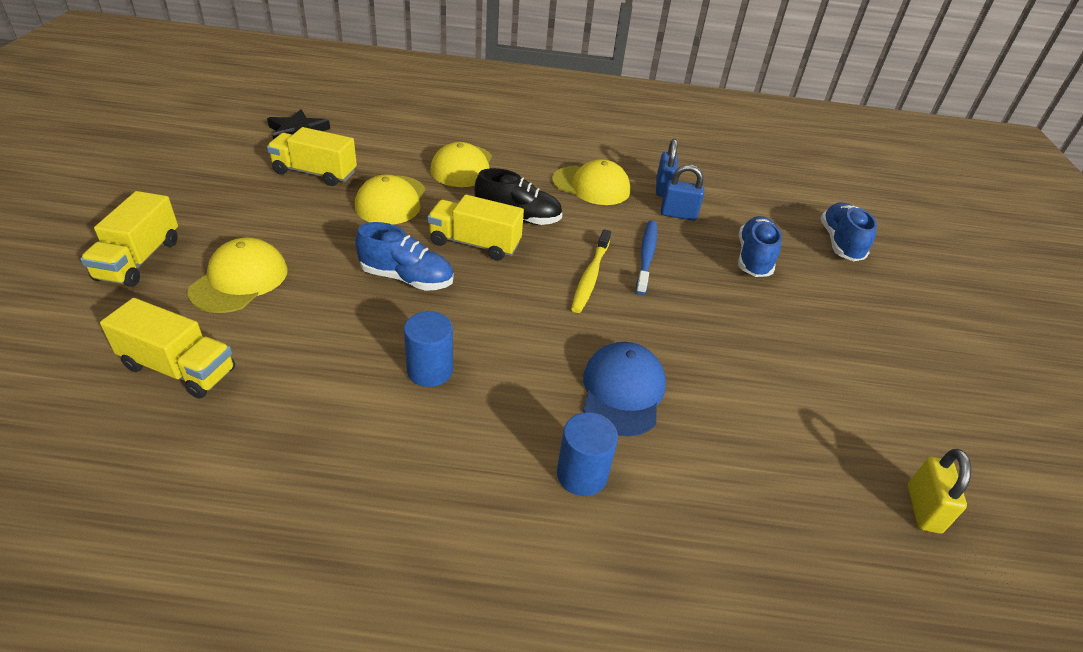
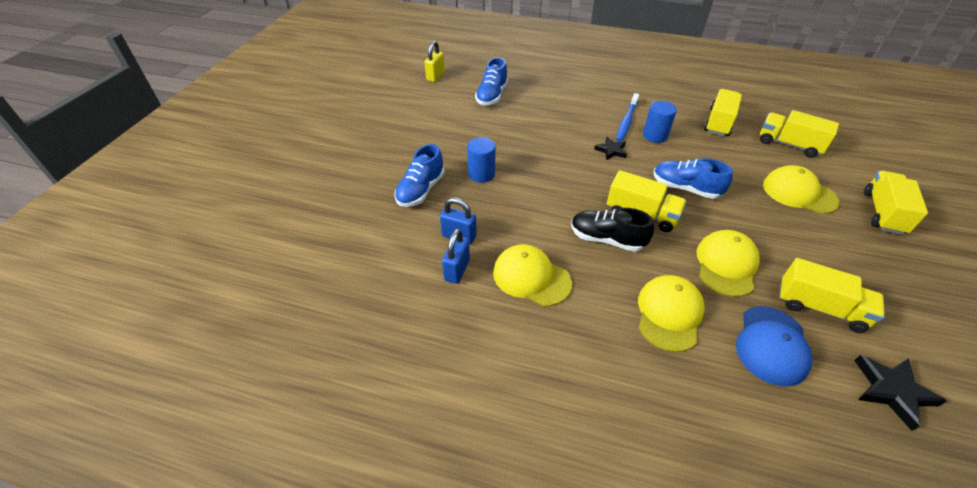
camera: 165 degrees left, 5 degrees up
(239, 280) = (799, 193): yellow cap -> yellow cap turned 90 degrees clockwise
(288, 414) = (718, 123): none -> yellow truck
(510, 333) = (611, 150): none -> black star
(582, 474) = (578, 95): blue cylinder -> blue cylinder (481, 174)
(590, 276) = (554, 183): yellow toothbrush -> none
(622, 391) = (551, 120): blue cap -> blue cap (772, 345)
(646, 256) = (506, 196): blue toothbrush -> blue toothbrush (626, 121)
(840, 243) = (335, 200): blue shoe -> blue shoe (492, 96)

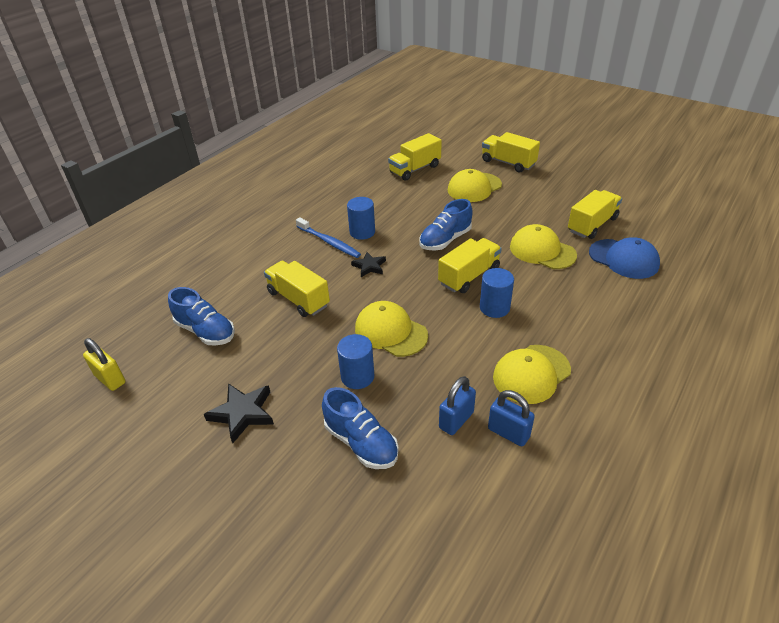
camera: 70 degrees left, 5 degrees down
(606, 239) = (494, 308): black shoe -> blue cylinder
(669, 314) = (588, 299): yellow cap -> yellow cap (390, 332)
(718, 123) = (365, 191): yellow truck -> yellow truck (298, 299)
(892, 391) = (662, 225): black star -> black star (242, 413)

